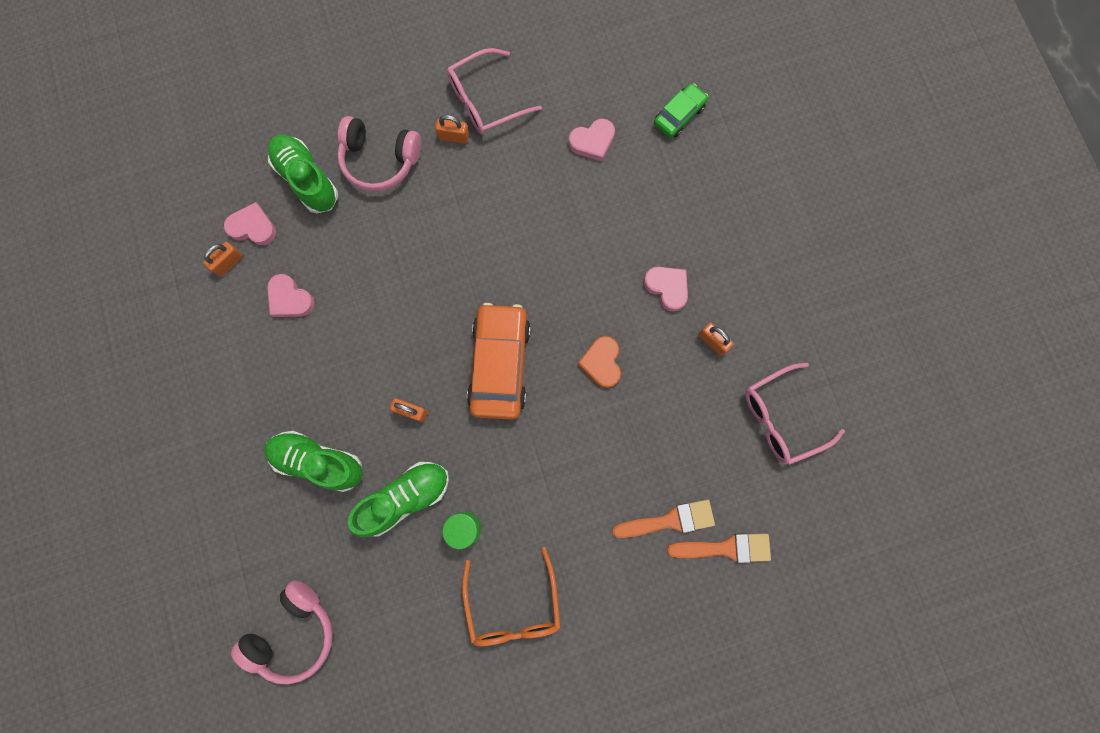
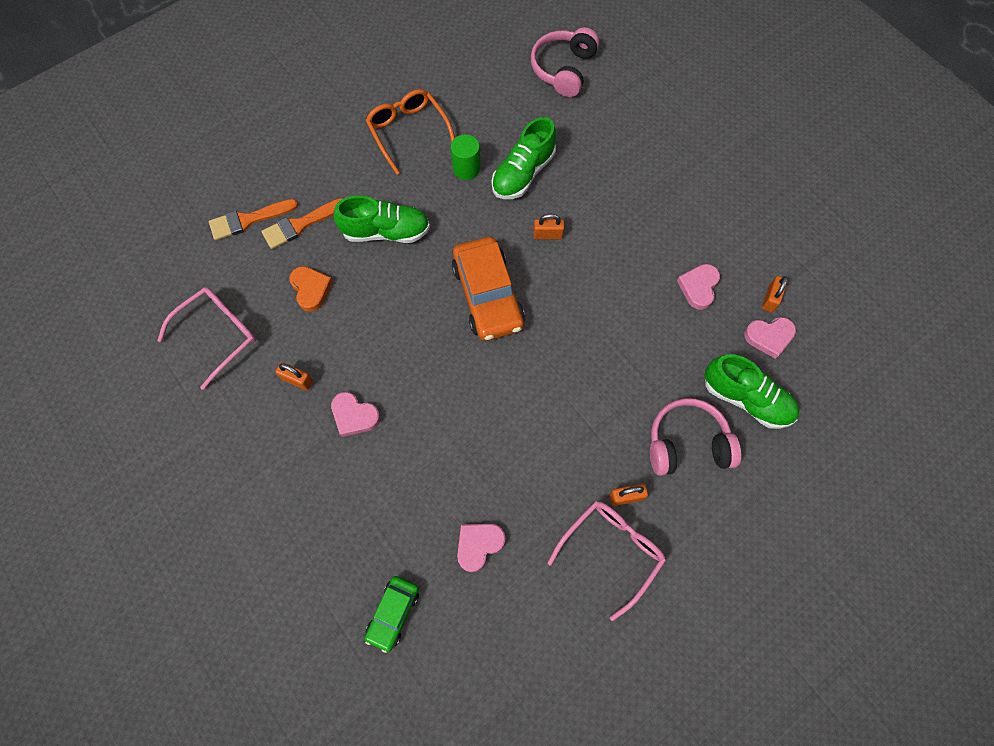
camera: 160 degrees right, 10 degrees down
(290, 299) = (698, 287): pink heart -> pink heart turned 90 degrees counterclockwise
(319, 461) = (604, 176): green shoe -> green shoe (386, 231)
(601, 363) = (396, 327): orange heart -> orange heart (311, 289)

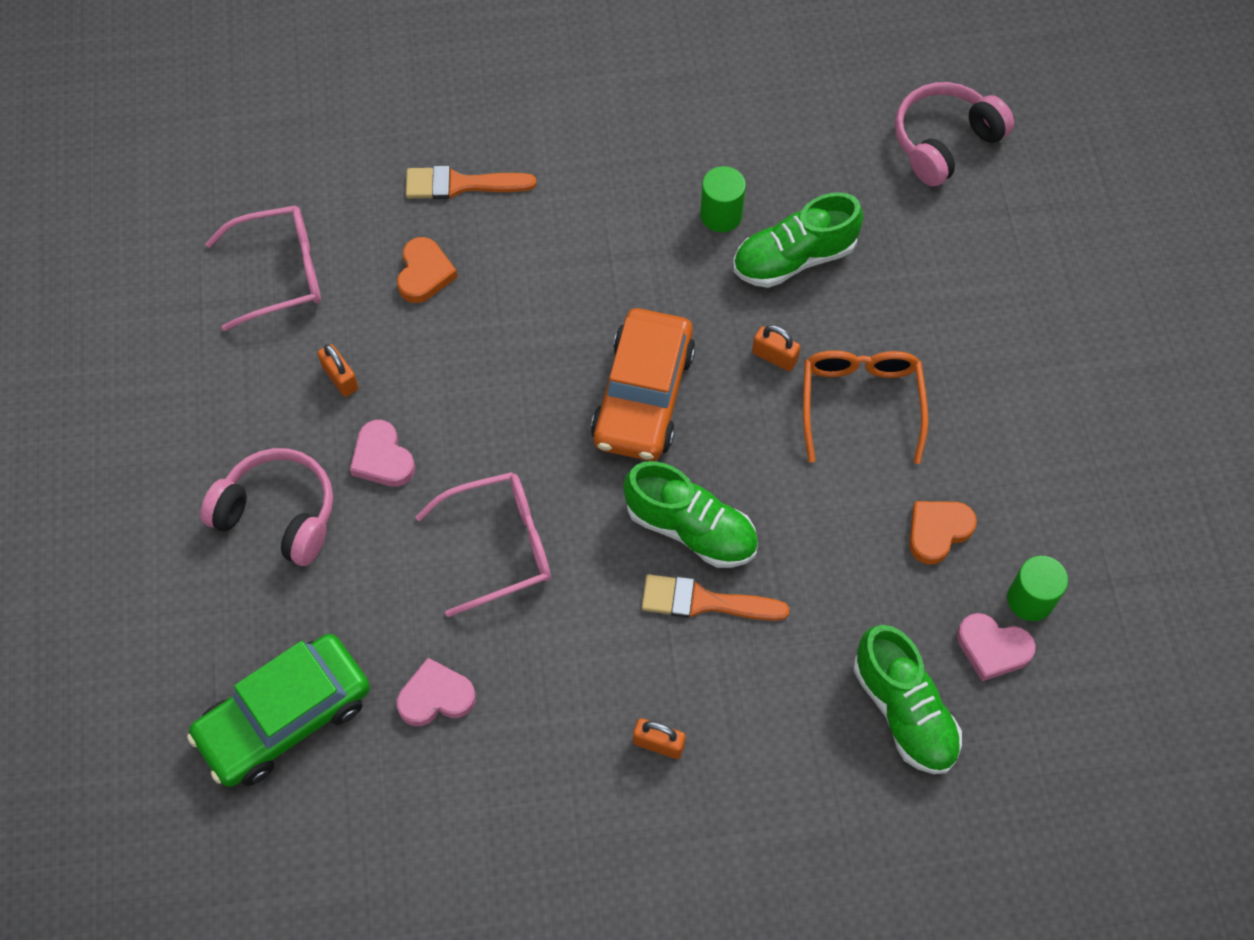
camera: 30 degrees right, 5 degrees down
(248, 220) = (401, 147): orange brush -> orange brush (704, 601)
(386, 231) = (564, 247): green shoe -> green shoe (691, 529)
(393, 613) = (285, 717): green car -> green car, size x1.81
(408, 132) = (674, 128): orange glasses -> orange glasses (860, 402)
(611, 551) = (596, 798): pink glasses -> pink glasses (500, 546)
(687, 443) = (783, 723): pink headphones -> pink headphones (278, 514)
(698, 287) = (937, 531): pink heart -> orange heart
(770, 299) = (1030, 599): orange padlock -> green cylinder

